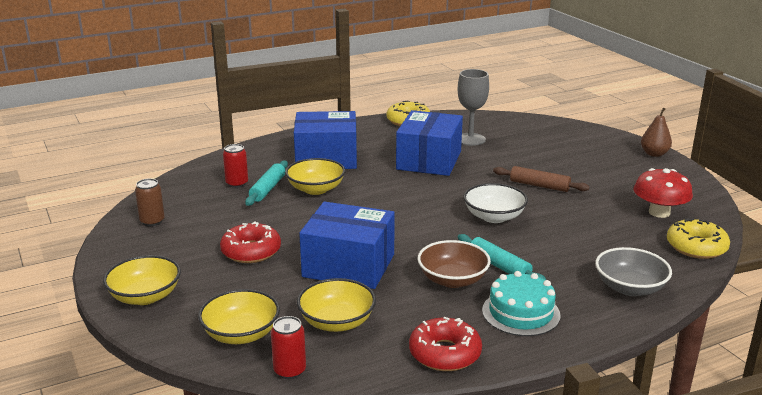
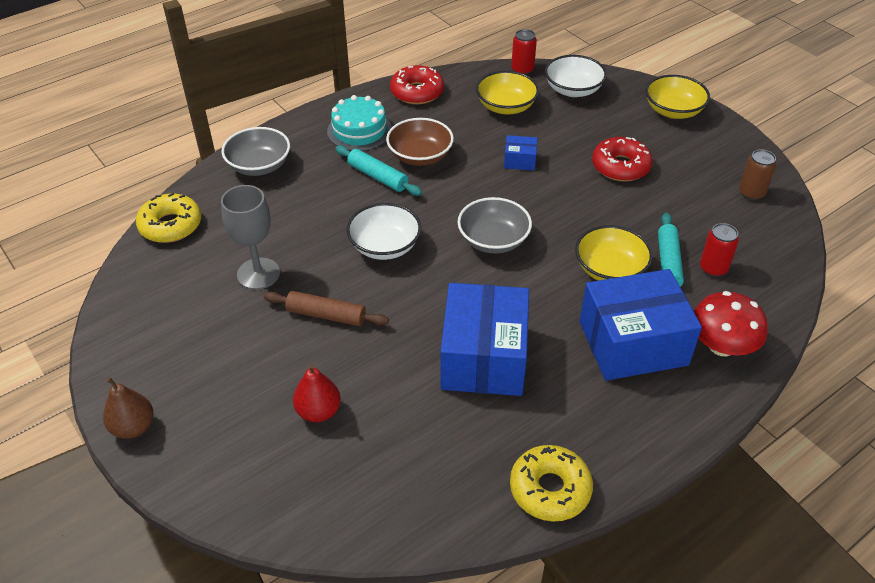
camera: 170 degrees right, 20 degrees up
(241, 334) = (573, 90): yellow bowl -> white bowl
(348, 266) = (520, 160): blue box -> blue box, size x0.43
(400, 212) = (493, 240): none -> grey bowl
(470, 139) = (429, 433): grey goblet -> grey goblet (258, 273)
(538, 150) = (318, 411): none -> red pear
(659, 212) = (187, 278): red mushroom -> red mushroom (721, 346)

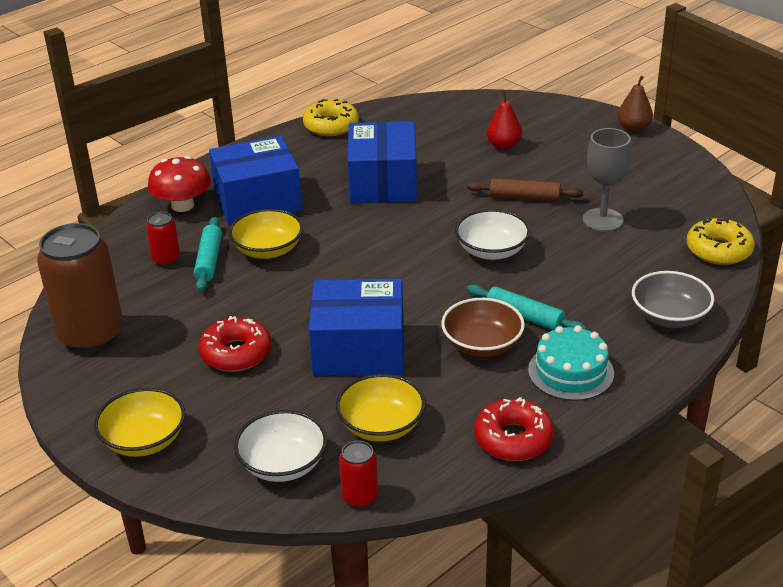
camera: 175 degrees right, 10 degrees down
(493, 240) = (383, 265): grey bowl -> none
(520, 160) = (359, 350): blue box -> blue box, size x2.35
(751, 193) = (91, 335): brown can -> brown can, size x2.16

